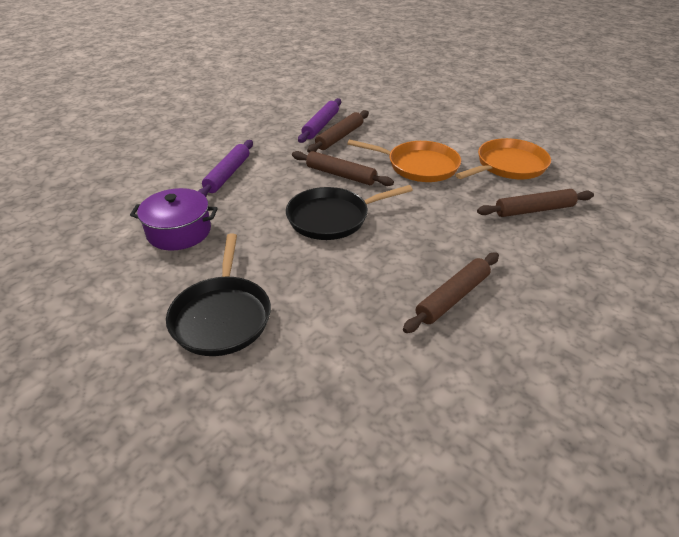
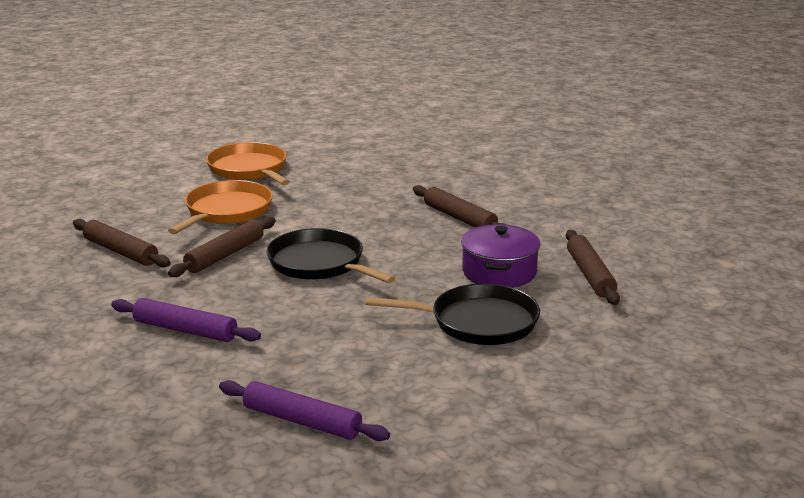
camera: 85 degrees left, 15 degrees down
(179, 231) = (318, 358): purple pot -> purple pot (499, 272)
(321, 126) = (74, 263): purple rolling pin -> purple rolling pin (302, 421)
(332, 218) = (319, 264): black pan -> black pan turned 150 degrees clockwise
(534, 210) = (337, 171): brown rolling pin -> brown rolling pin (590, 275)

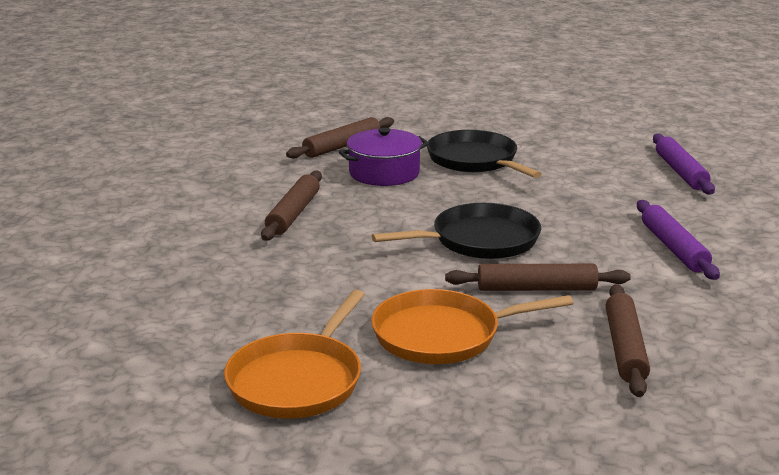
camera: 125 degrees left, 0 degrees up
(319, 264) = (480, 240): black pan -> black pan turned 120 degrees counterclockwise

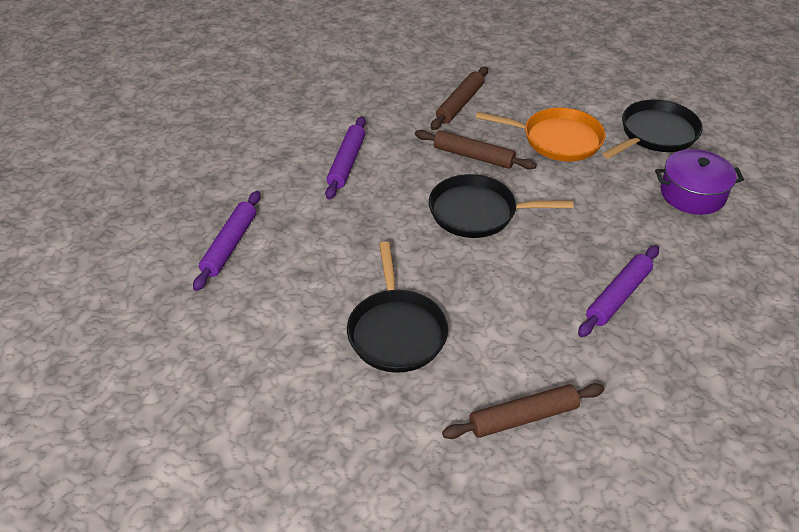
camera: 155 degrees left, 20 degrees up
(293, 214) = (618, 296): brown rolling pin -> purple rolling pin
(298, 380) = (656, 134): orange pan -> black pan
(384, 173) = (503, 339): purple pot -> purple pot (692, 194)

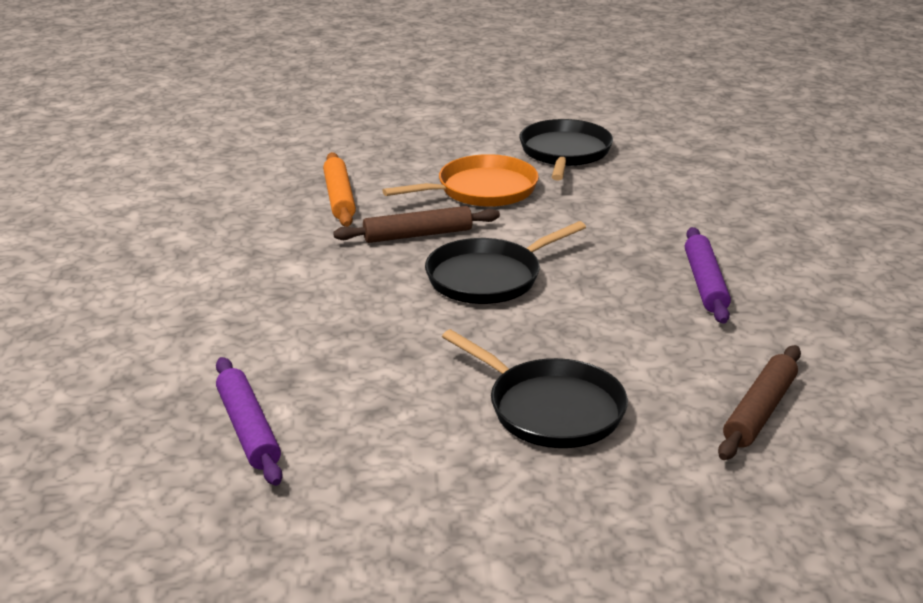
camera: 40 degrees left, 15 degrees down
(346, 163) = (283, 295): purple rolling pin -> none
(460, 104) = (339, 198): brown rolling pin -> orange rolling pin
(692, 194) = (657, 184): purple pot -> none

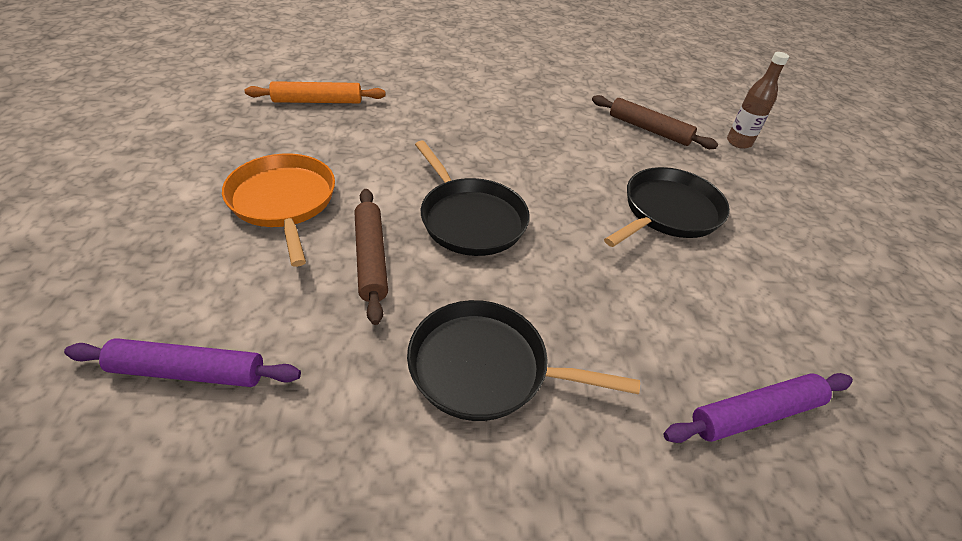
camera: 90 degrees left, 15 degrees up
(339, 198) = (244, 322): orange rolling pin -> orange rolling pin (317, 101)
(564, 153) = (226, 139): black pan -> black pan (485, 368)
(705, 283) = (493, 116): purple rolling pin -> purple rolling pin (189, 372)
(781, 506) = (739, 142): none -> brown bottle

